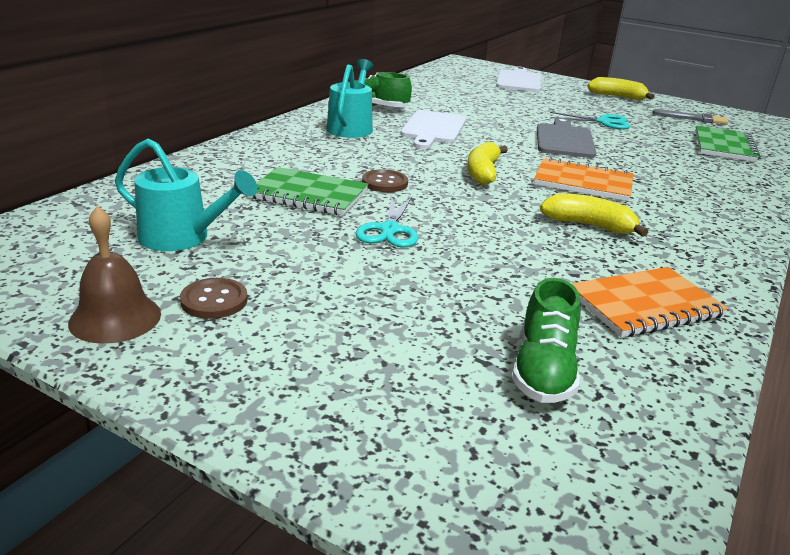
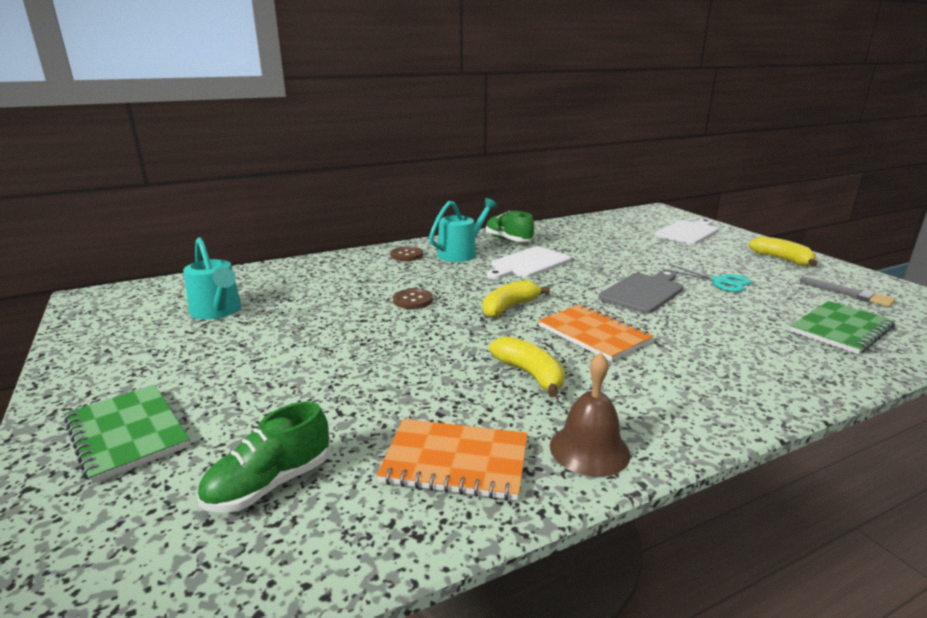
camera: 35 degrees right, 5 degrees down
(115, 318) = (101, 353): brown bell -> brown bell (589, 449)
(214, 300) = (164, 357): brown button -> brown button (406, 255)
(309, 194) = (343, 298): green notebook -> green notebook (127, 434)
(389, 230) = (353, 337): turquoise scissors -> none

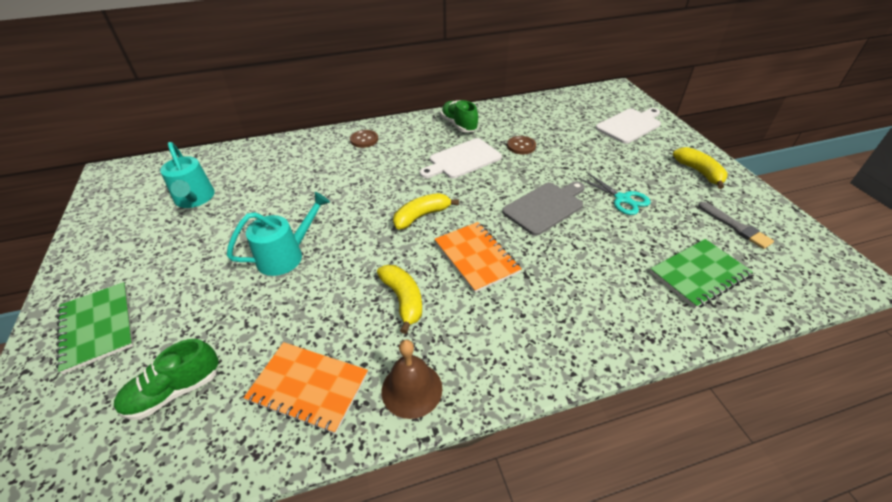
camera: 10 degrees right, 20 degrees up
(413, 300) = (347, 200): brown button -> brown button (521, 146)
(461, 253) = (411, 140): turquoise watering can -> turquoise watering can (287, 255)

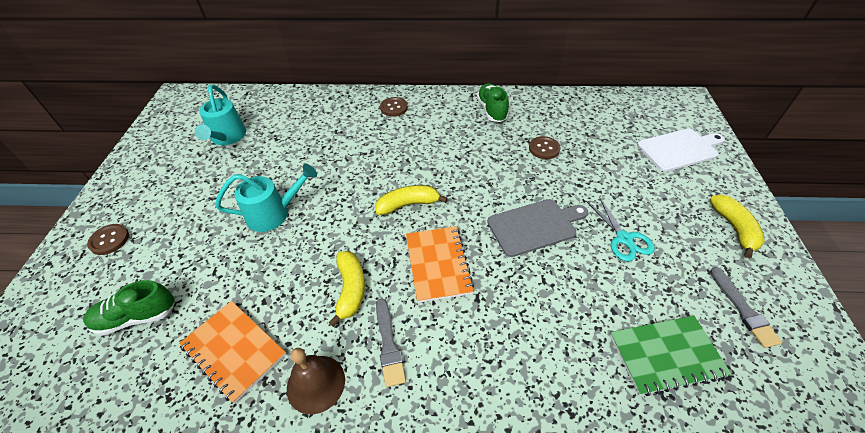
camera: 20 degrees right, 5 degrees up
(97, 327) = (109, 240): green notebook -> brown button
(462, 159) = (476, 151): white cutting board -> none
(465, 335) = (388, 345): none -> grey brush

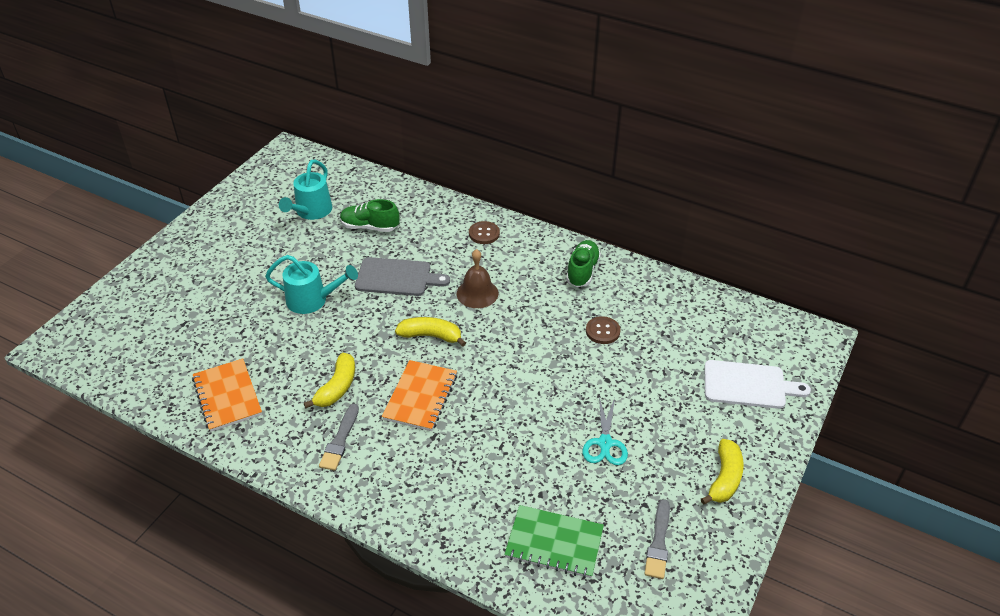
camera: 25 degrees right, 5 degrees down
(109, 240) = (176, 274): brown button -> none
(136, 317) = (172, 344): green shoe -> green shoe (370, 227)
(316, 383) = (271, 443): brown bell -> brown bell (477, 293)
(534, 226) = (530, 399): grey cutting board -> grey cutting board (396, 277)

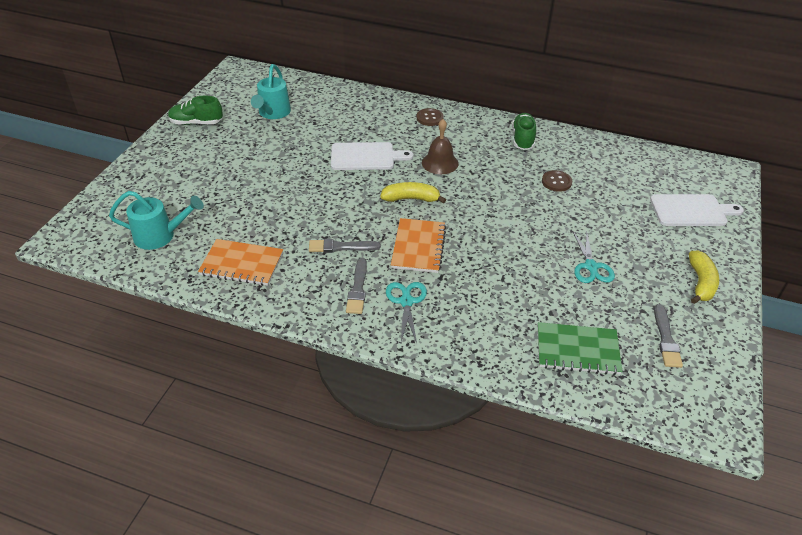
camera: 10 degrees left, 0 degrees up
(227, 396) = (242, 264): orange notebook -> orange notebook turned 45 degrees counterclockwise
(313, 300) = (297, 180): turquoise watering can -> turquoise watering can (161, 236)
(337, 387) = (341, 247): yellow banana -> grey brush
(370, 227) = (329, 121): green shoe -> green shoe (196, 123)
(387, 462) = (406, 302): none -> turquoise scissors
(396, 277) = (365, 157): grey cutting board -> white cutting board

